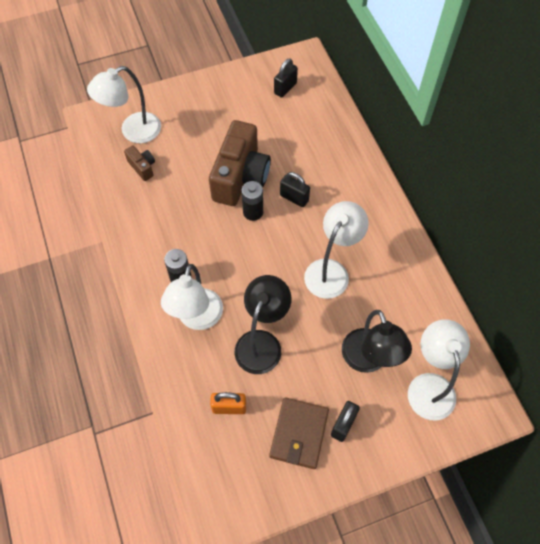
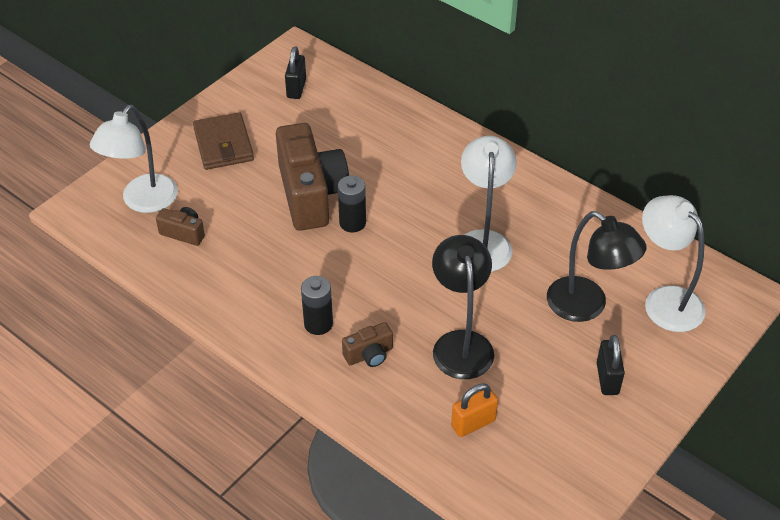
camera: 30 degrees left, 15 degrees down
(197, 318) = (369, 355): white lamp -> brown camera
(294, 198) = (389, 190): black padlock -> none
(299, 434) = (568, 410): brown wallet -> brown wallet (223, 144)

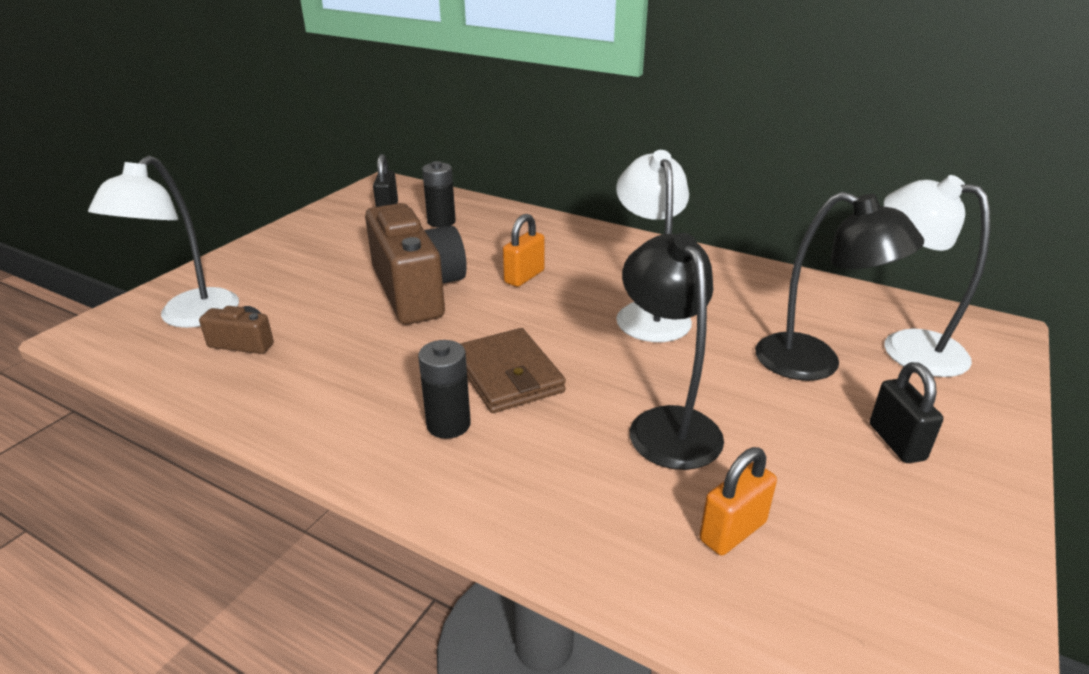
camera: 10 degrees left, 15 degrees down
(223, 144) = (302, 258): brown wallet -> brown wallet (508, 375)
(352, 223) = (476, 311): black battery -> black battery (441, 222)
(369, 355) = (535, 455): brown camera -> none
(397, 189) = (524, 277): none -> orange padlock

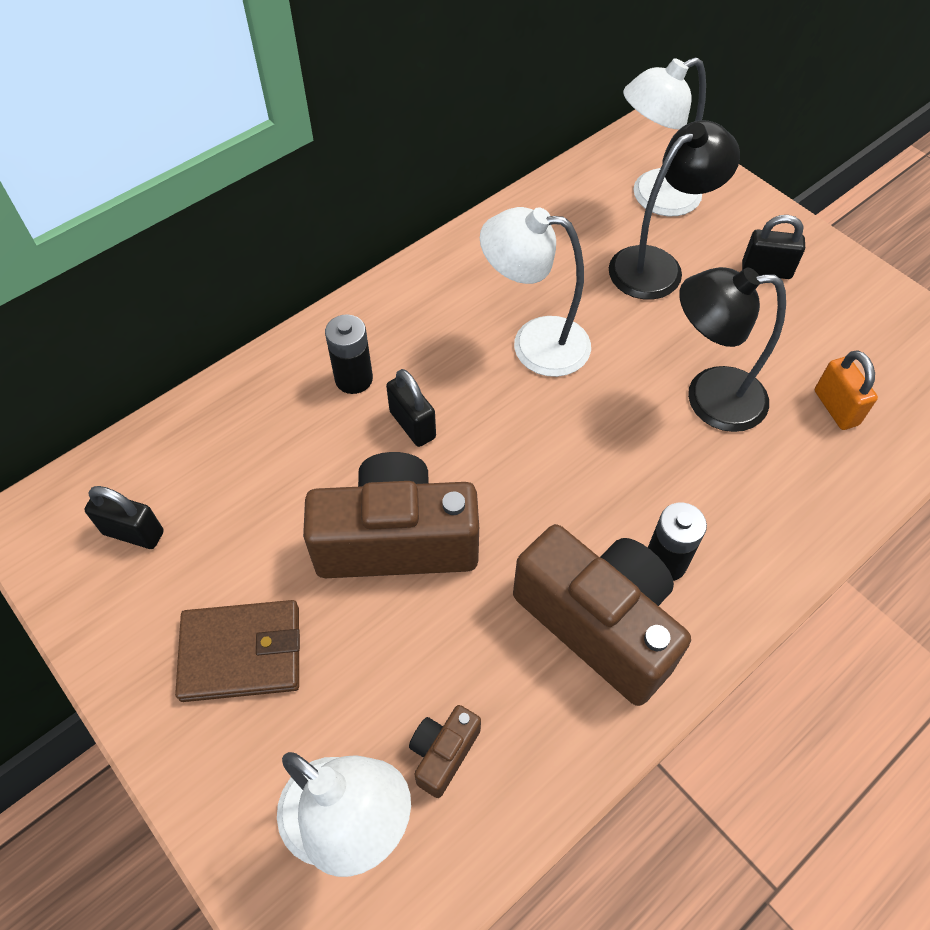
camera: 70 degrees left, 25 degrees up
(371, 396) = (599, 623): none -> brown camera
(441, 222) = (215, 474): black battery -> black battery (354, 379)
(508, 375) = (601, 493): brown wallet -> brown wallet (241, 653)
(524, 277) = (412, 425): orange padlock -> black padlock

